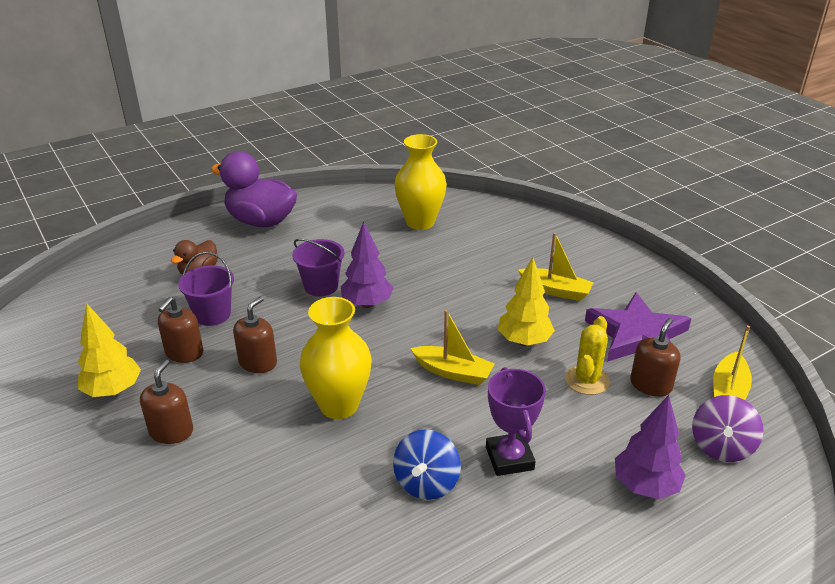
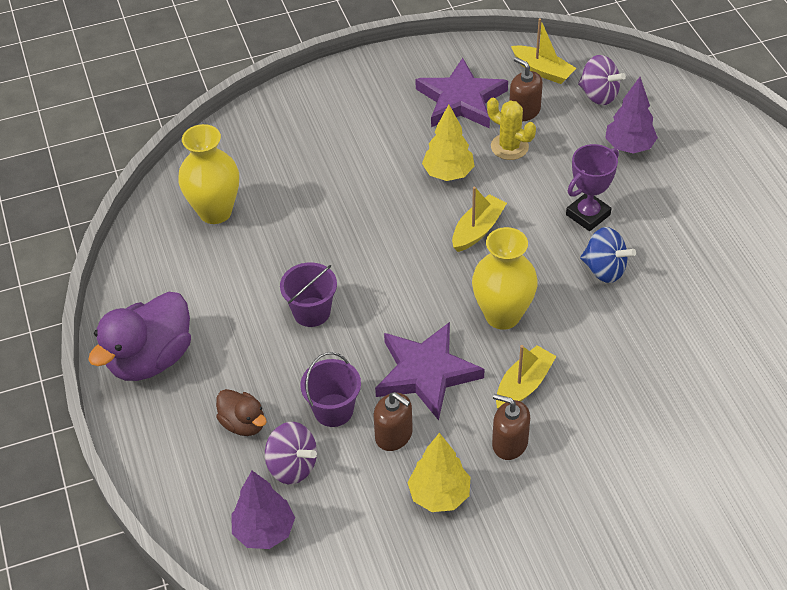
camera: 75 degrees left, 15 degrees up
(154, 302) = (292, 466): none -> purple spinning top
(258, 362) = (426, 373): brown soap dispenser -> purple star
(367, 304) = (356, 277): purple tree -> purple tree (264, 531)
(509, 458) = (588, 215): purple trophy -> purple trophy turned 45 degrees counterclockwise
(555, 290) = (379, 134): yellow boat -> yellow boat (523, 385)

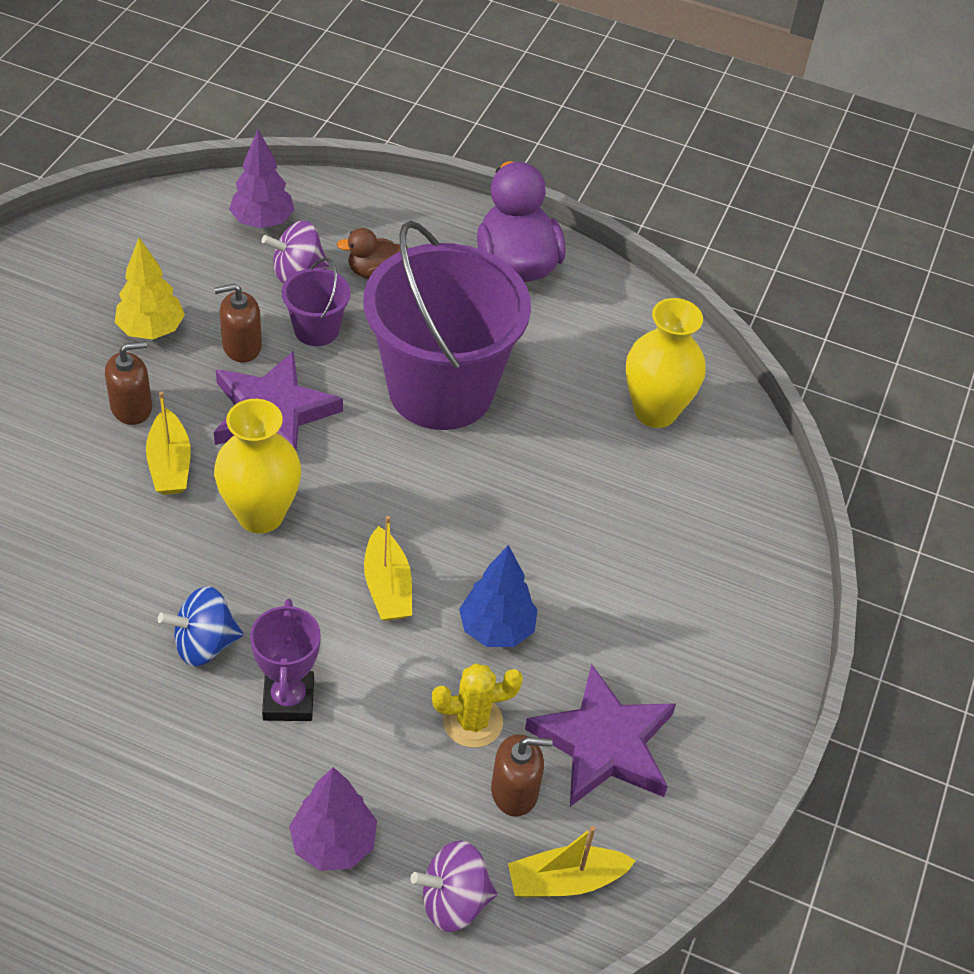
camera: 125 degrees right, 0 degrees up
(311, 312) = (441, 390): purple bucket -> purple bucket, size x2.30
(448, 173) = (496, 629): yellow tree -> blue tree

